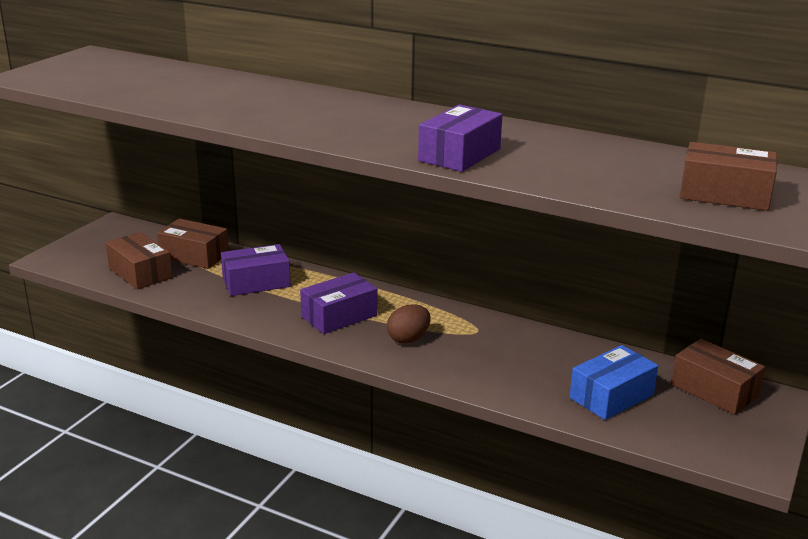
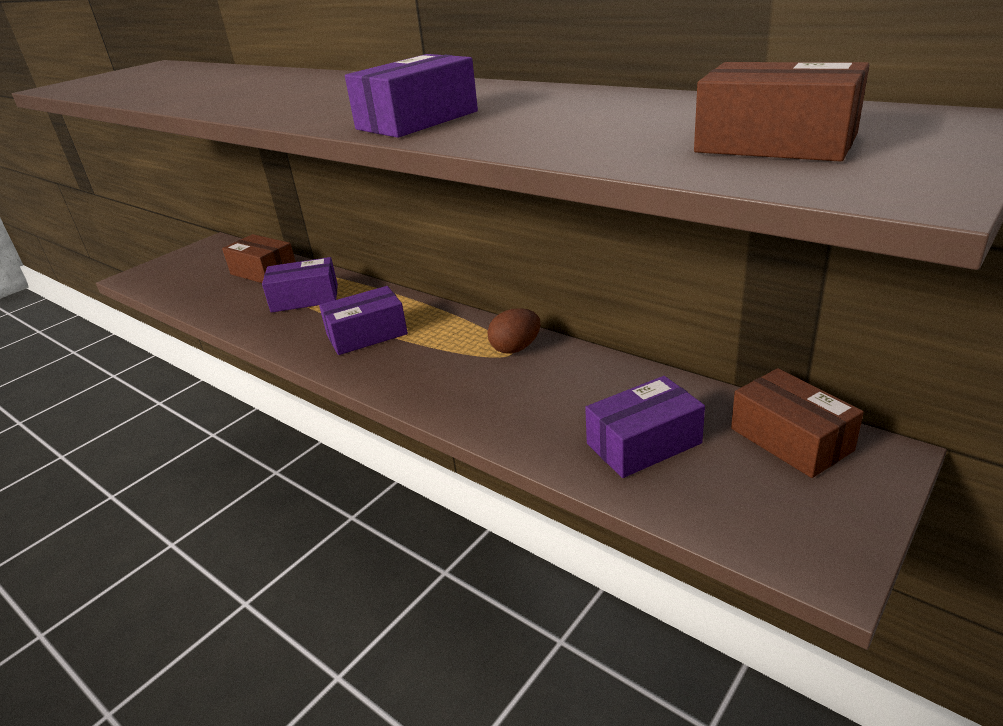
camera: 15 degrees right, 5 degrees up
(140, 273) = (202, 289): brown box -> none
(408, 339) = (427, 362): brown egg -> brown egg (515, 348)
(611, 396) = (643, 443): blue box -> purple box

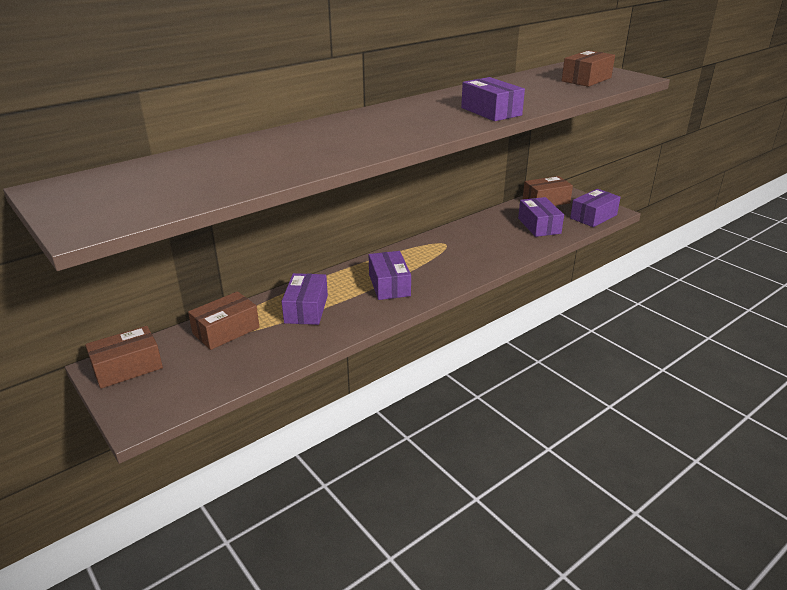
camera: 80 degrees left, 0 degrees up
(210, 252) = (127, 367): none -> brown box
(515, 348) = (441, 241): brown egg -> none
(758, 526) = (593, 216): none -> purple box

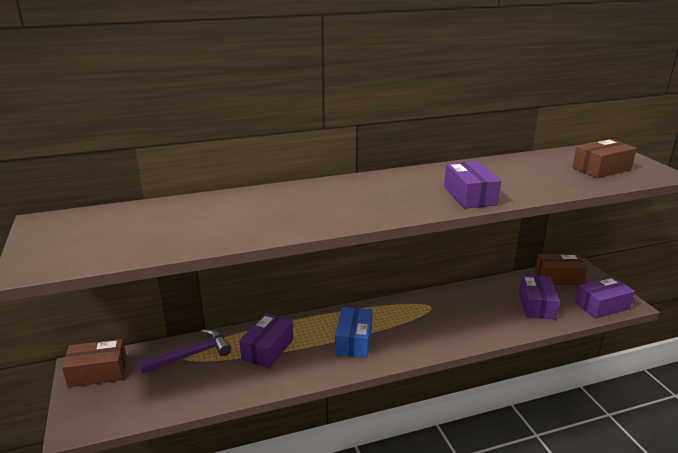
camera: 20 degrees right, 5 degrees down
(226, 331) = (191, 355): brown box -> purple hammer
(389, 285) = (354, 341): purple box -> blue box

